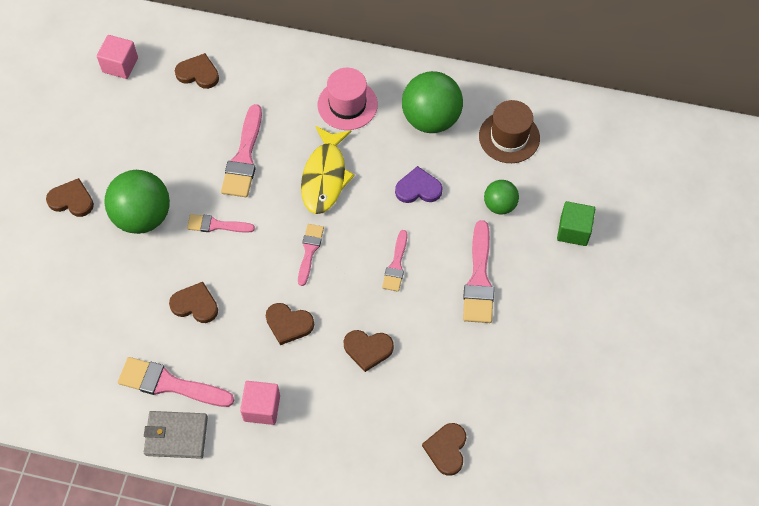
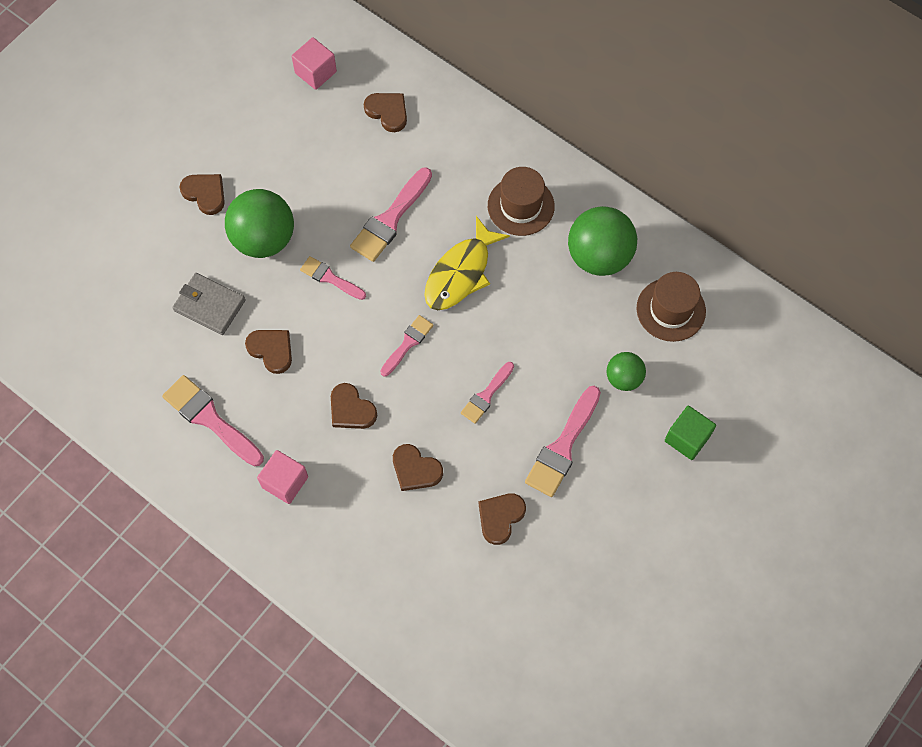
camera: 25 degrees right, 5 degrees up
(176, 436) = (192, 472): grey wallet -> grey wallet (209, 305)
(347, 105) = (521, 206): pink hat -> brown hat
(418, 188) = (549, 325): purple heart -> none
(446, 449) = (442, 605): brown heart -> brown heart (500, 517)

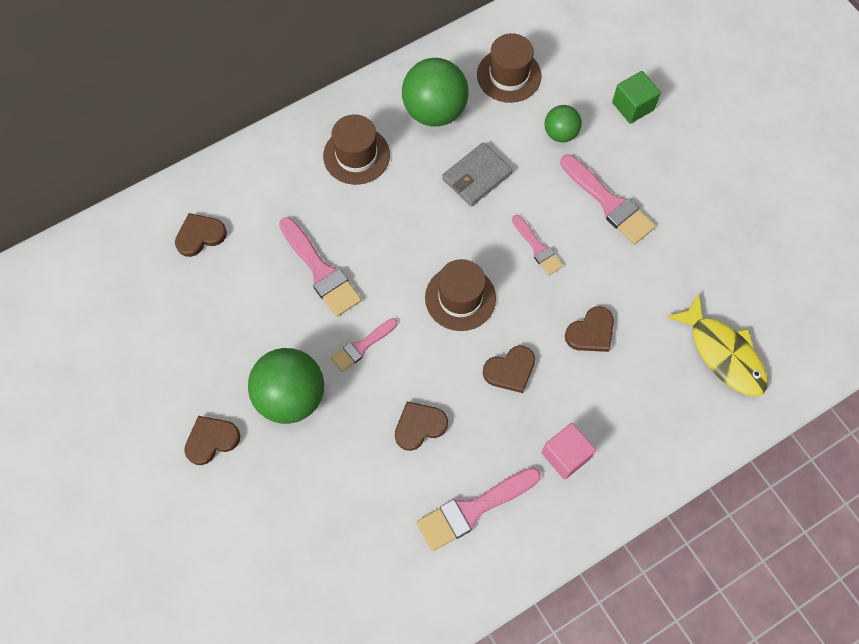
camera: 70 degrees left, 0 degrees up
(209, 305) = (344, 473): grey wallet -> grey wallet (476, 176)
(315, 72) = (120, 288): pink cube -> none
(408, 343) = (460, 298): pink brush -> brown hat
(461, 273) = (405, 228): yellow fish -> yellow fish (723, 353)
(500, 517) = (660, 276): brown heart -> none

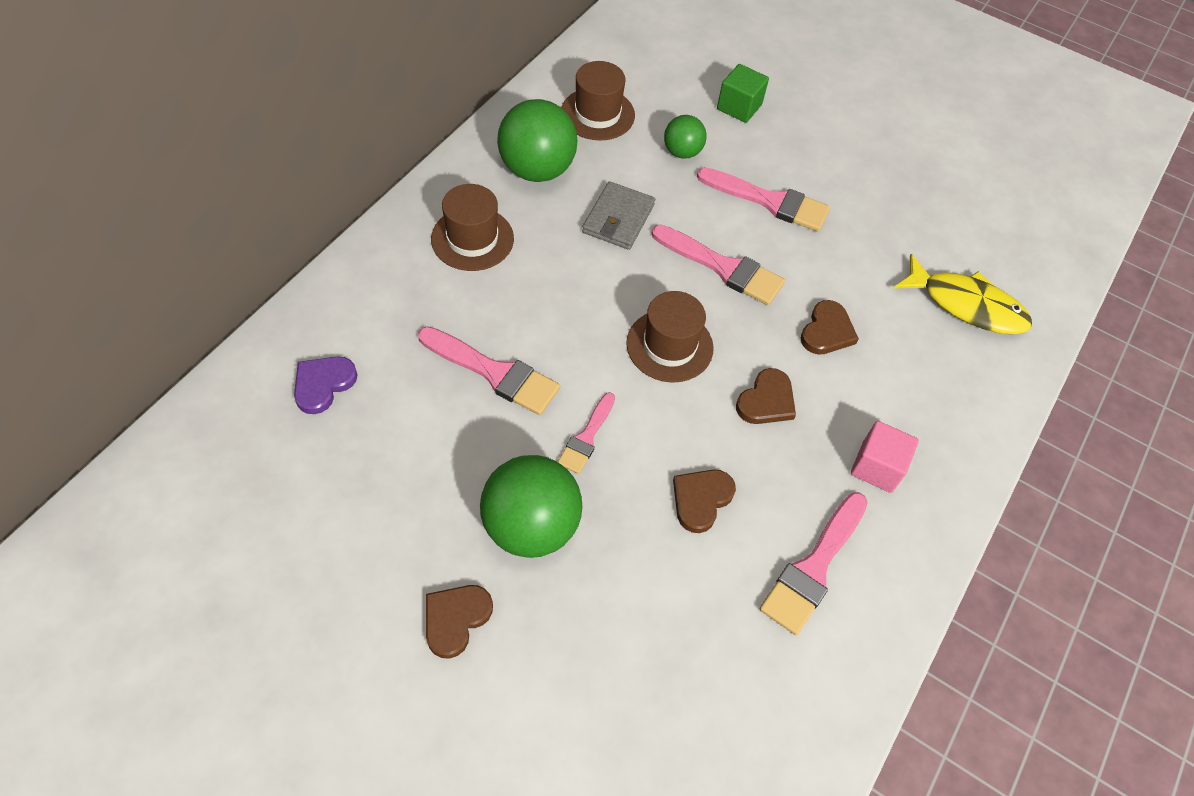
camera: 30 degrees left, 10 degrees down
(200, 236) = (323, 384): brown heart -> purple heart
(537, 248) = (723, 267): pink brush -> pink brush, size x1.65

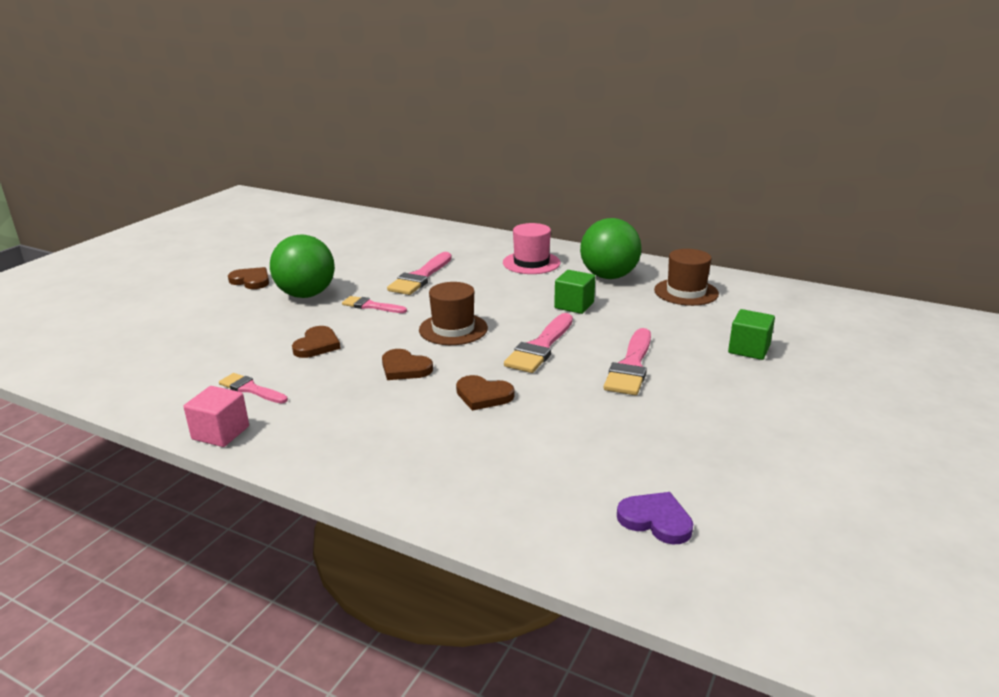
camera: 90 degrees right, 30 degrees down
(323, 384) = (407, 239): purple heart -> purple heart (656, 520)
(472, 239) = (531, 263): brown hat -> pink hat
(618, 219) = (574, 305): grey wallet -> green cube
(682, 152) = (667, 326): green ball -> none
(701, 499) = (317, 345): brown heart -> brown heart turned 75 degrees clockwise
(813, 567) = (251, 389): pink brush -> pink brush, size x0.61
(877, 467) = (338, 419): pink cube -> pink cube (220, 433)
(966, 305) = (541, 481): yellow fish -> none

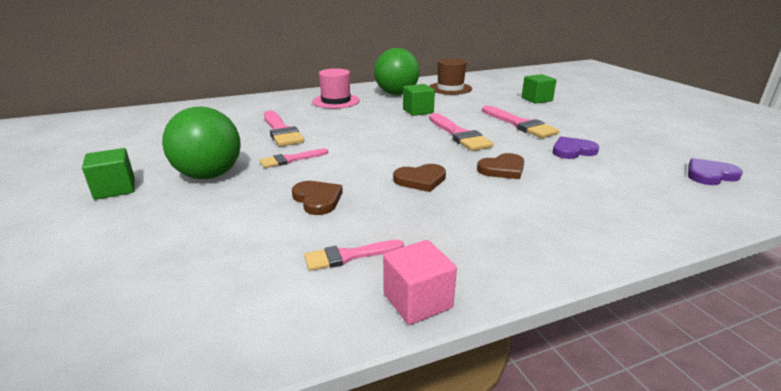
camera: 50 degrees left, 0 degrees up
(251, 281) = (115, 189): brown heart -> green cube
(453, 329) = (387, 147): brown hat -> none
(595, 417) = (572, 151): none -> purple heart

